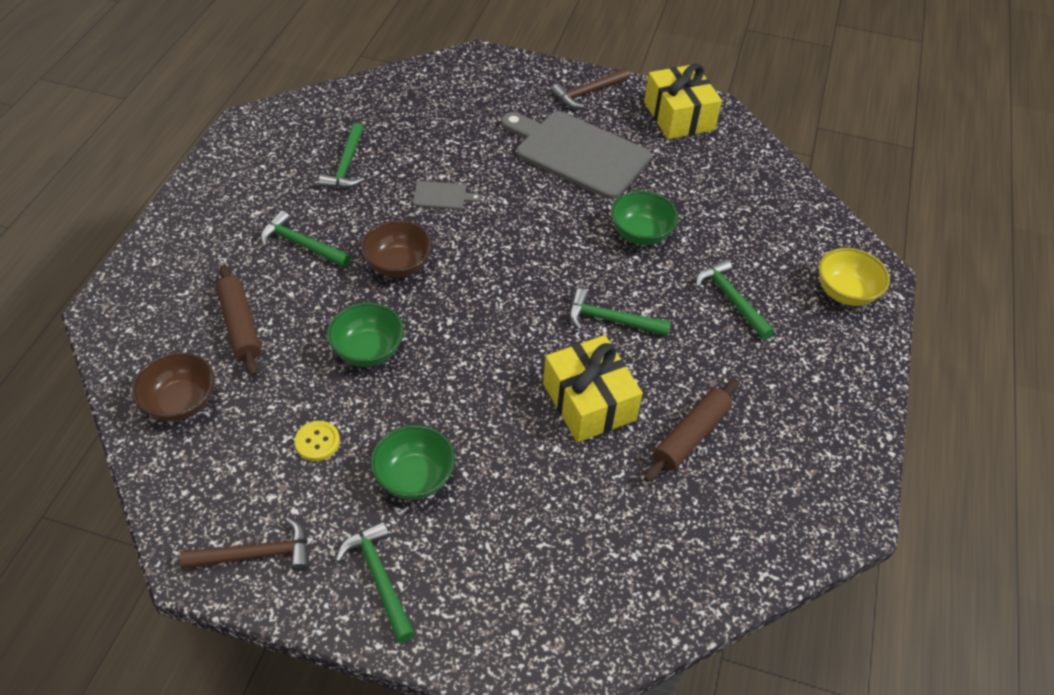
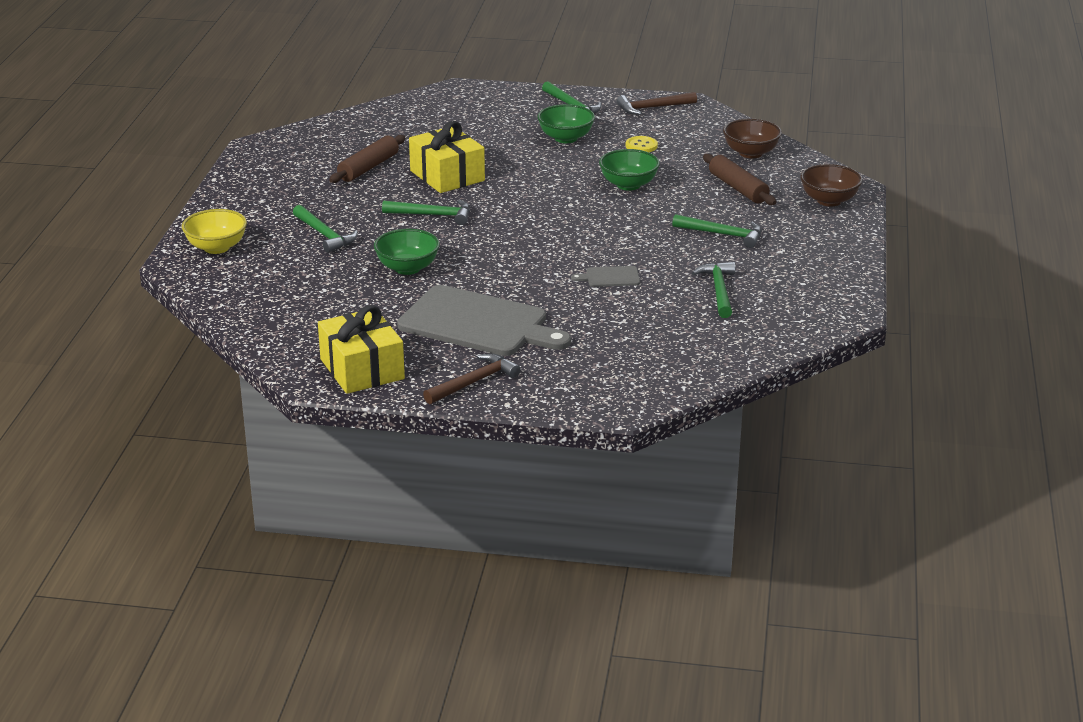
camera: 175 degrees right, 20 degrees down
(398, 265) = (629, 230): brown bowl -> brown bowl (829, 200)

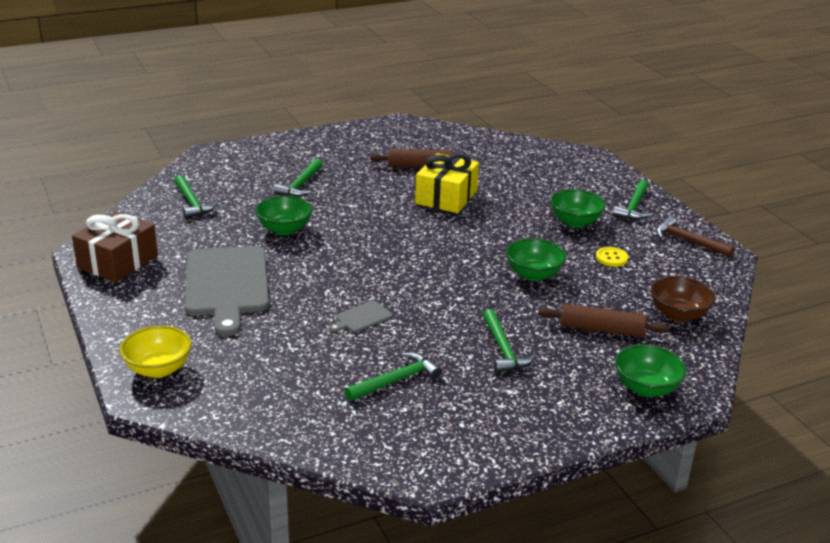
camera: 55 degrees right, 0 degrees up
(216, 247) = (243, 157): yellow bowl -> yellow bowl (158, 369)
(362, 369) = (117, 262): yellow gift -> brown gift
(433, 215) = (377, 212): green hammer -> green hammer (192, 203)
(474, 382) = (133, 313): brown hammer -> none
(610, 277) = (361, 318): grey cutting board -> grey cutting board turned 90 degrees counterclockwise
(738, 188) = (601, 329): brown rolling pin -> brown rolling pin turned 75 degrees clockwise
(829, 200) = (646, 388): brown bowl -> green bowl

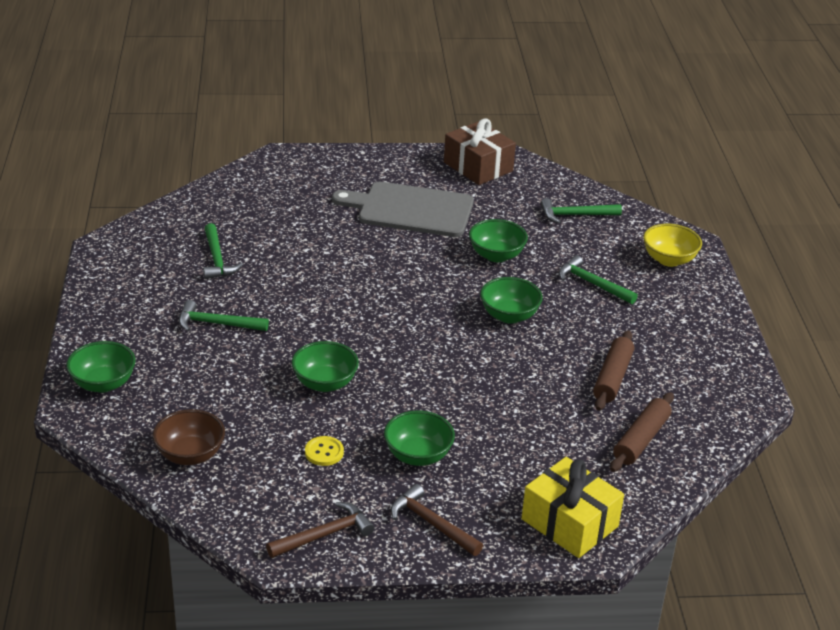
camera: 110 degrees right, 5 degrees up
(158, 369) = (308, 165): yellow bowl -> yellow bowl (669, 260)
(361, 318) = (316, 263): grey cutting board -> none
(373, 212) = (509, 316): none -> green bowl
(446, 197) = (523, 375): yellow gift -> yellow gift (569, 523)
(601, 329) = (204, 392): brown rolling pin -> brown rolling pin (641, 439)
(634, 207) = (432, 523): green hammer -> brown hammer

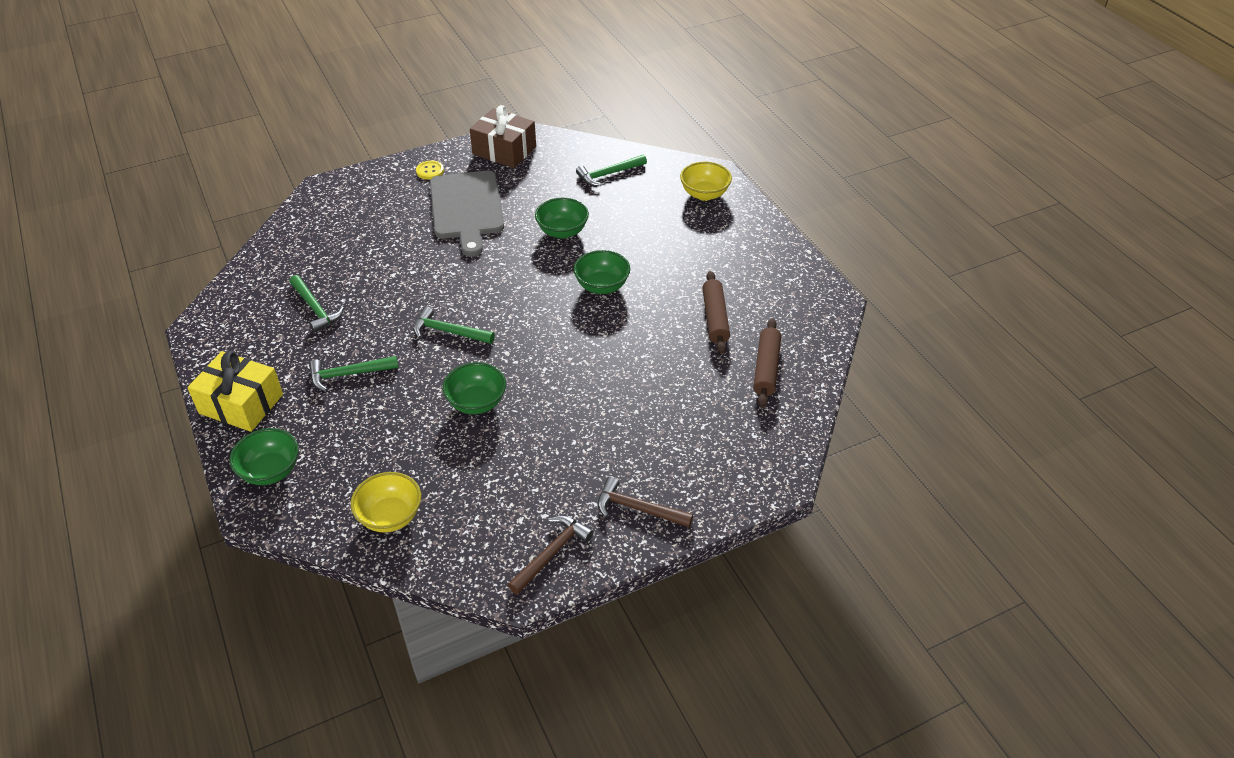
camera: 20 degrees left, 10 degrees up
(190, 455) = (390, 516): brown bowl -> yellow bowl
(324, 452) = (510, 471): yellow button -> yellow button (430, 171)
(410, 210) = (467, 208): grey cutting board -> grey cutting board turned 90 degrees counterclockwise
(418, 455) = (593, 446): green bowl -> none
(569, 523) = (749, 466): yellow gift -> yellow gift (241, 404)
(592, 284) = (655, 235): green hammer -> green hammer (448, 331)

